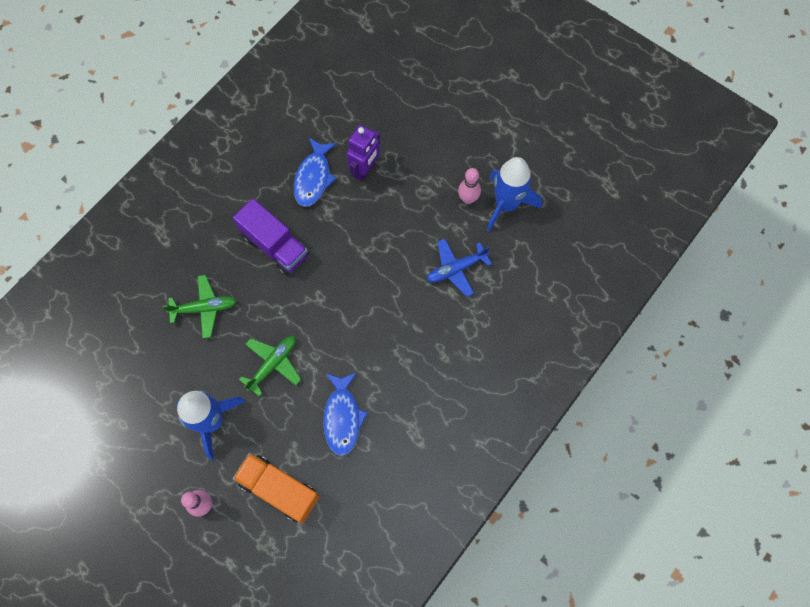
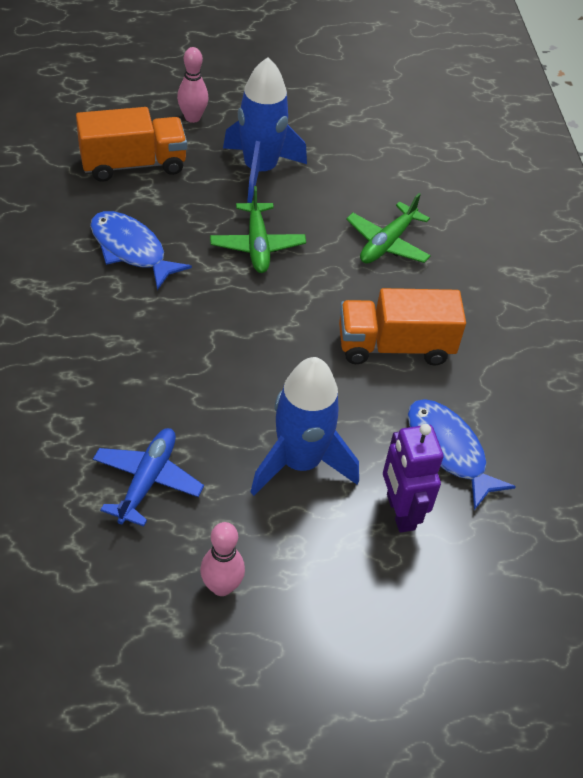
camera: 130 degrees right, 20 degrees down
(274, 245) = (395, 346): purple truck -> orange truck
(506, 204) = (156, 624): blue rocket -> blue rocket (300, 462)

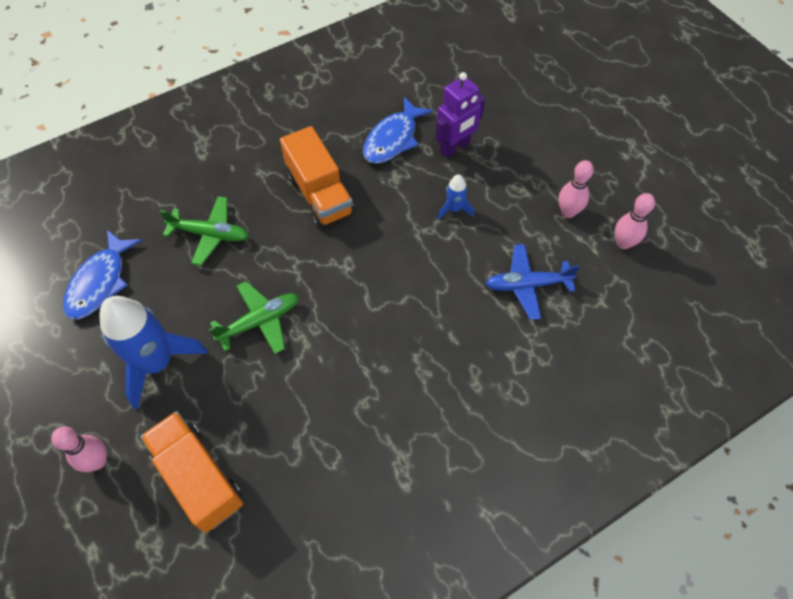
camera: 110 degrees left, 10 degrees up
(131, 250) = (317, 414): blue fish -> blue fish (100, 282)
(133, 623) = (623, 243): none -> pink bowling pin
(300, 462) = (454, 209): blue rocket -> blue rocket, size x0.46

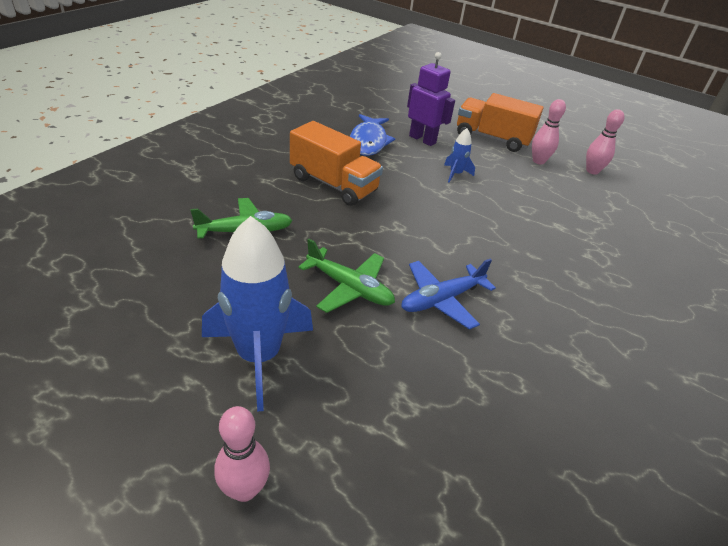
camera: 30 degrees left, 20 degrees down
(100, 282) = (137, 300): blue fish -> none
(199, 477) = (390, 456): orange truck -> orange truck (492, 138)
(260, 321) = (349, 288): green plane -> green plane turned 90 degrees clockwise
(455, 147) = (422, 139): purple robot -> purple robot turned 75 degrees counterclockwise
(527, 285) = (554, 208): blue plane -> blue plane (441, 300)

